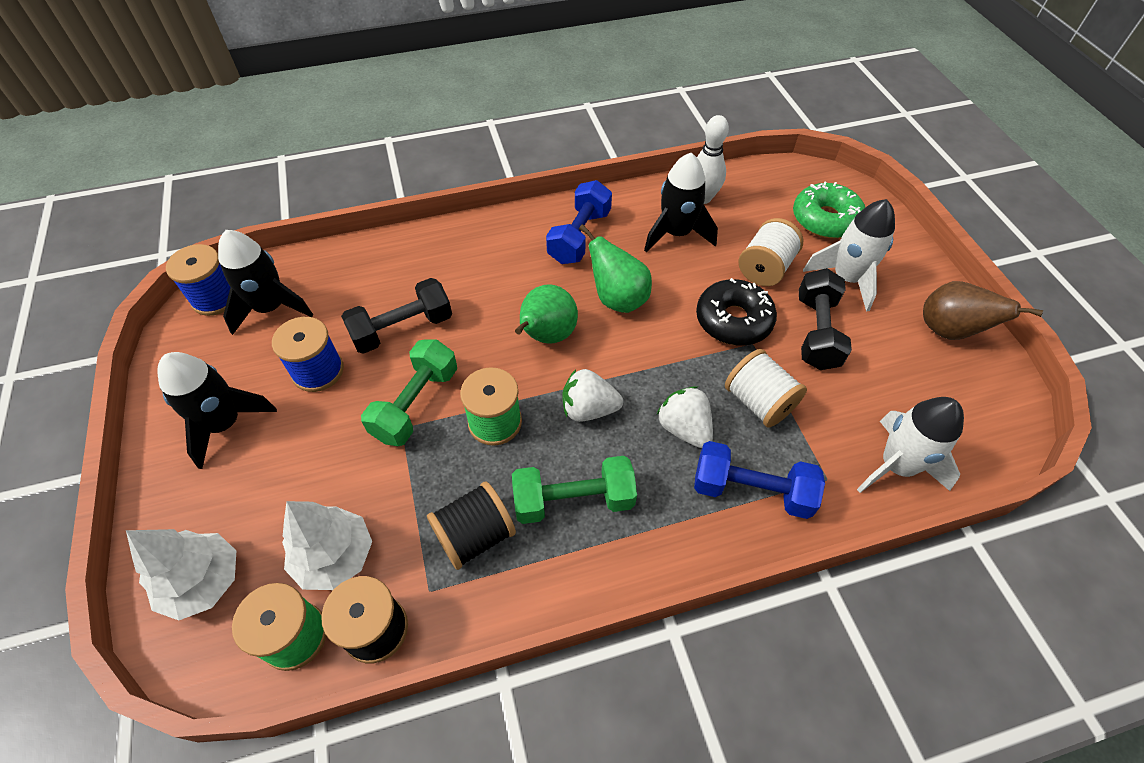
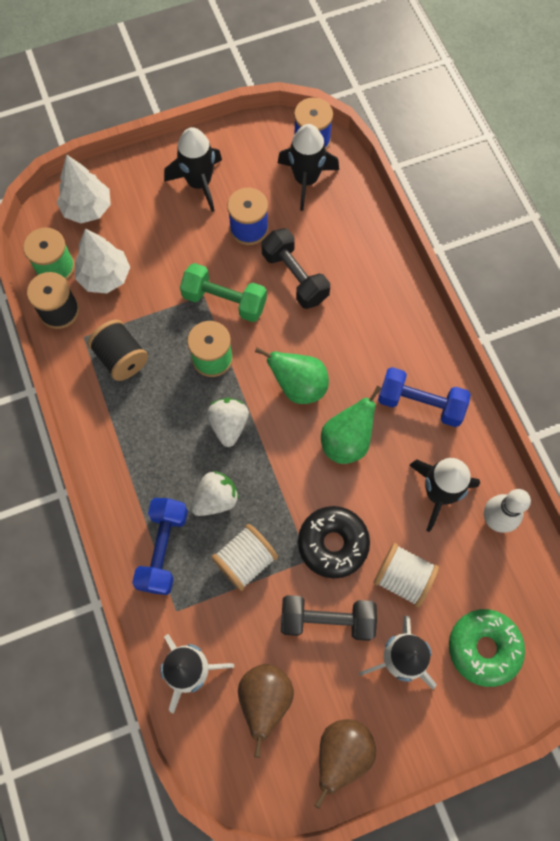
camera: 85 degrees right, 15 degrees up
(573, 500) = (150, 420): green dumbbell -> none
(912, 393) = (265, 699): none -> brown pear

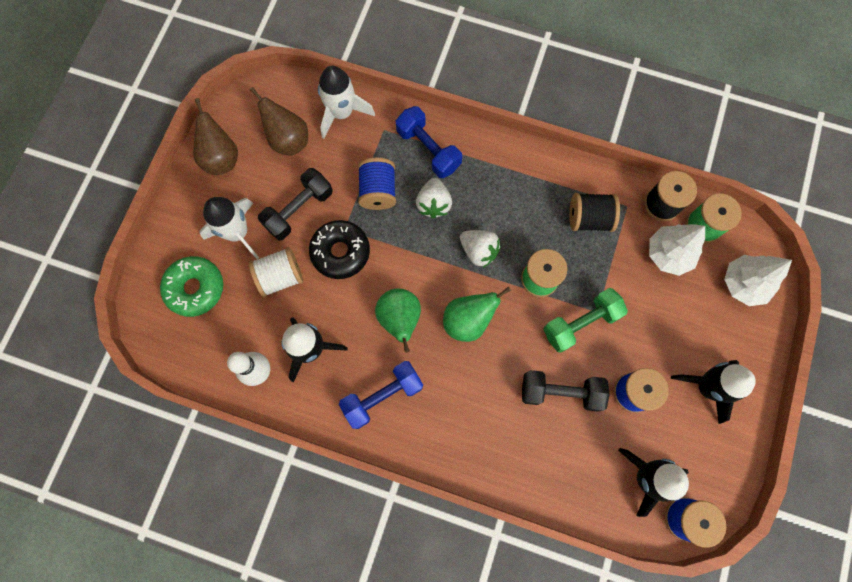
camera: 130 degrees right, 5 degrees up
(245, 560) = (378, 191): white spool -> blue spool

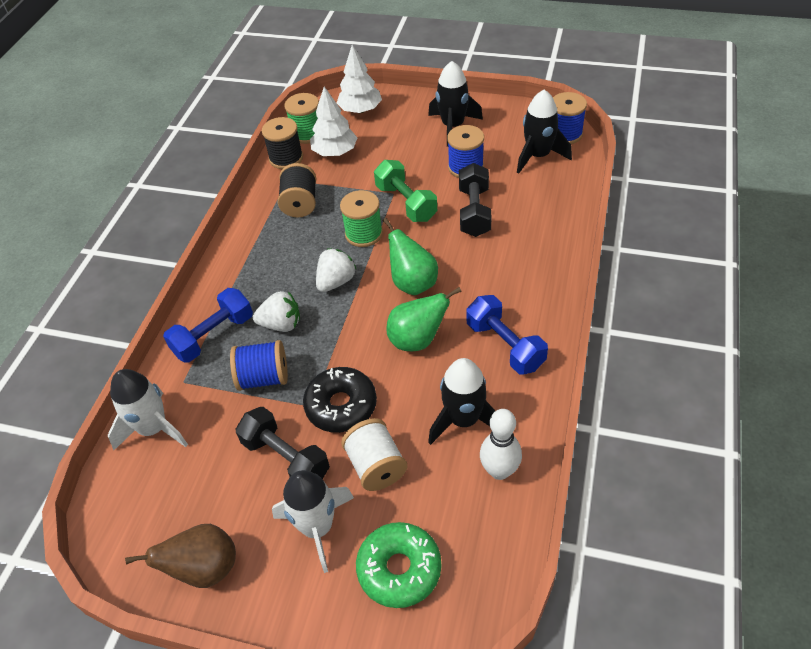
camera: 90 degrees left, 25 degrees down
(288, 140) = (185, 485): brown pear -> none

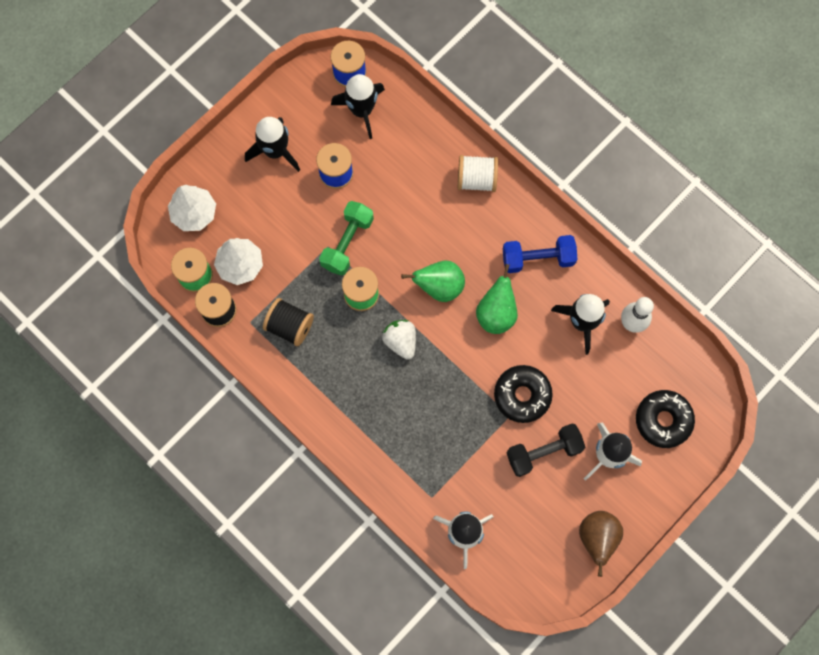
camera: 65 degrees left, 25 degrees up
(214, 336) = (399, 457): blue dumbbell -> none
(263, 378) = (464, 437): blue spool -> none
(281, 324) = (419, 402): white strawberry -> none
(376, 466) = (584, 397): white spool -> white spool (476, 179)
(399, 569) = (663, 420): green donut -> black donut
(406, 203) = (347, 243): green dumbbell -> green dumbbell turned 60 degrees counterclockwise
(474, 212) = (393, 198): black dumbbell -> none

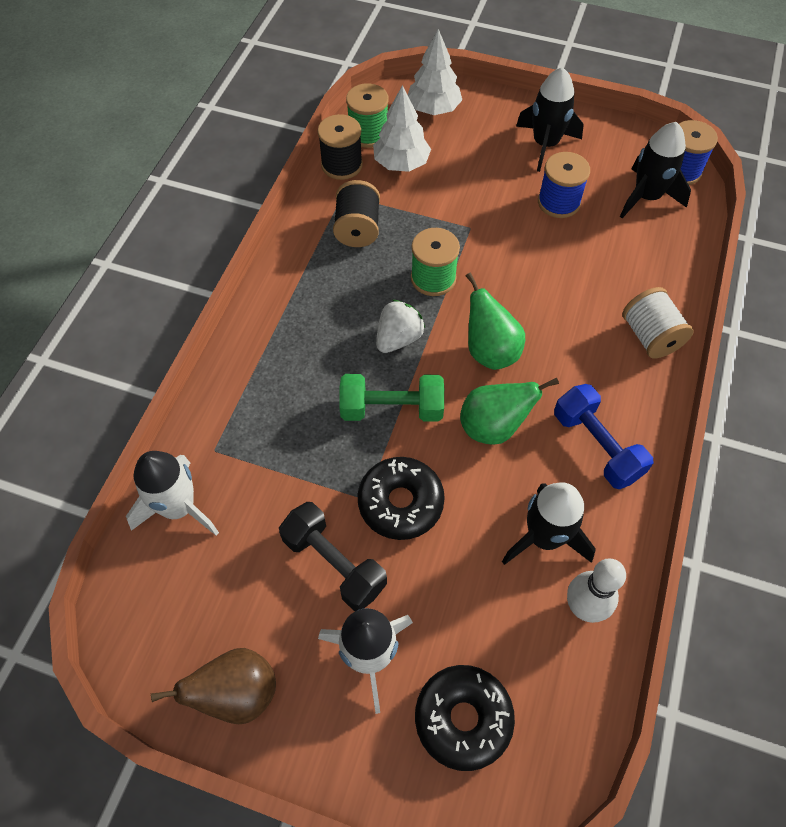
camera: 65 degrees right, 15 degrees down
(347, 243) = (485, 242): green dumbbell -> green dumbbell (392, 408)

